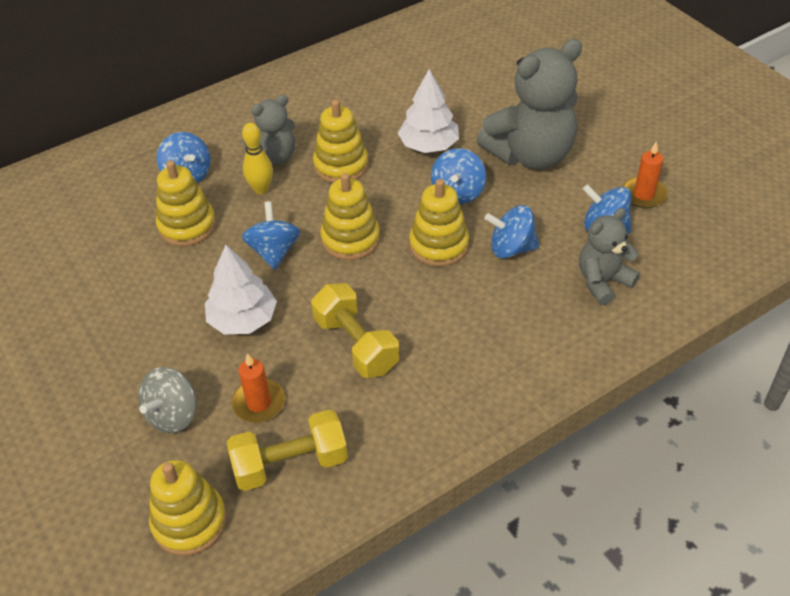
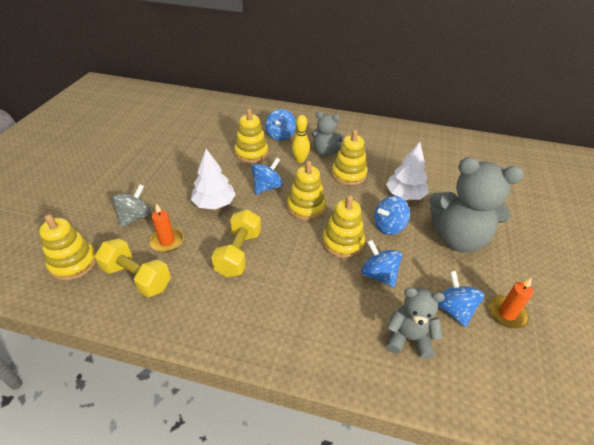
camera: 45 degrees right, 5 degrees down
(173, 415) = (135, 217): grey spinning top -> grey spinning top turned 135 degrees clockwise

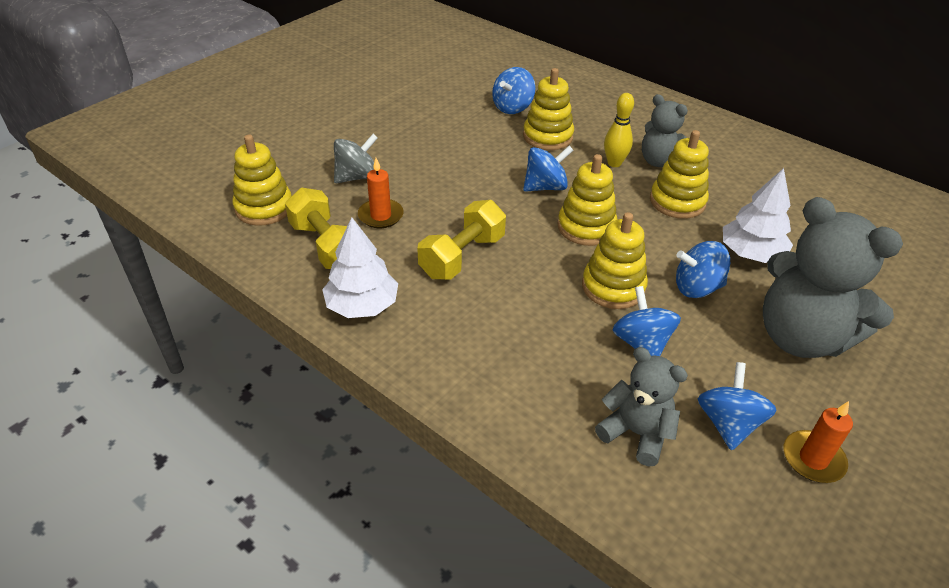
camera: 25 degrees right, 0 degrees up
(214, 203) = (462, 188): white tree -> white tree (362, 306)
(280, 135) = (604, 123): blue spinning top -> blue spinning top (512, 107)

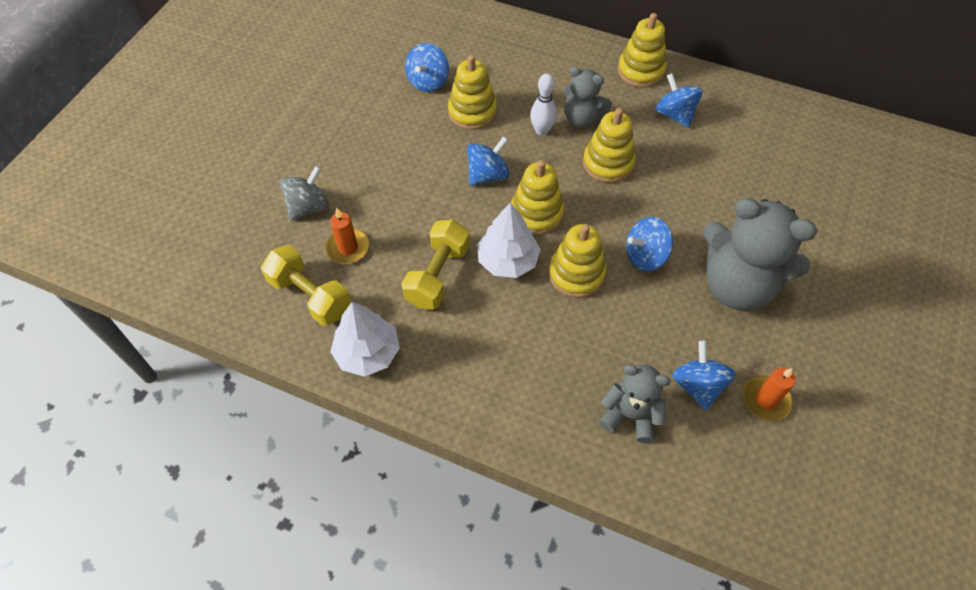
camera: 15 degrees left, 15 degrees up
(264, 208) = (234, 267): yellow stacking toy -> yellow stacking toy (640, 71)
(614, 163) = (542, 131): yellow bowling pin -> white bowling pin
(641, 343) = (613, 327): blue spinning top -> blue spinning top (675, 114)
(751, 254) = (682, 207): white tree -> white tree (507, 261)

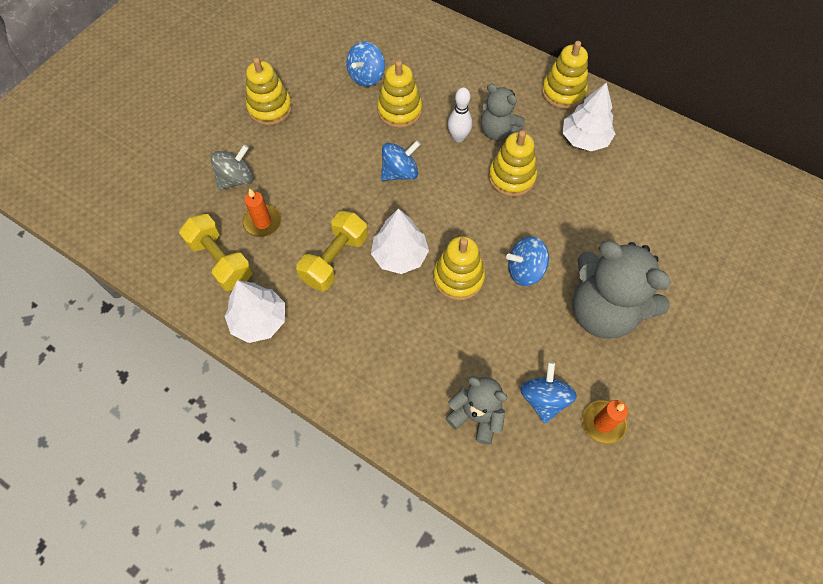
camera: 10 degrees right, 5 degrees up
(536, 213) = (435, 215): yellow stacking toy -> yellow stacking toy (270, 108)
(675, 114) = (585, 139): blue spinning top -> white tree

